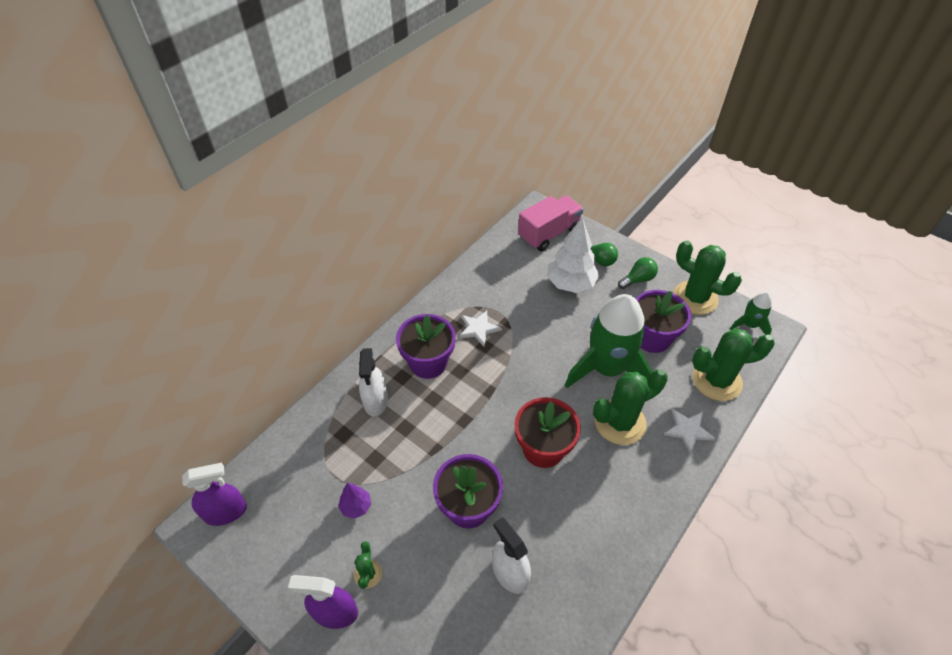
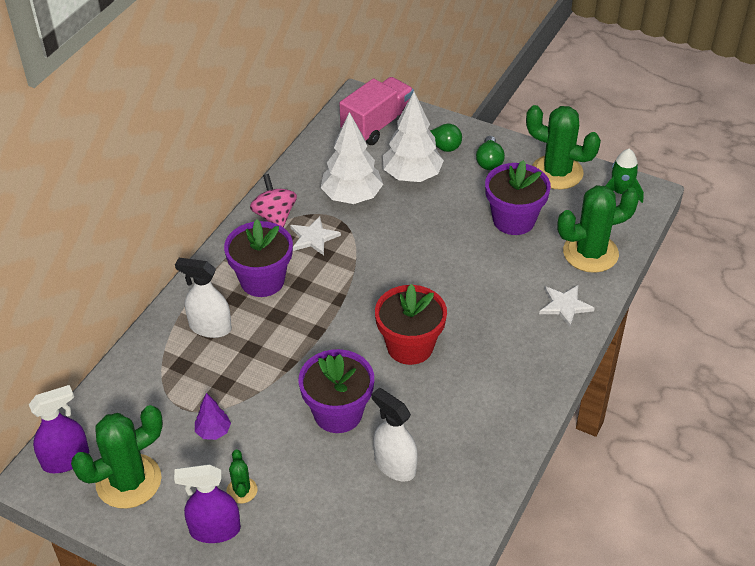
camera: 10 degrees left, 5 degrees down
(375, 401) = (210, 327): white spray bottle -> white spray bottle turned 120 degrees clockwise
(450, 304) = (275, 216): none -> pink spinning top
(517, 295) = (352, 197): none -> white tree
(607, 369) = (468, 258): green rocket -> none
(620, 422) = (490, 309): green cactus -> green cactus (128, 481)
(638, 279) = (489, 161): green light bulb -> green light bulb turned 135 degrees clockwise

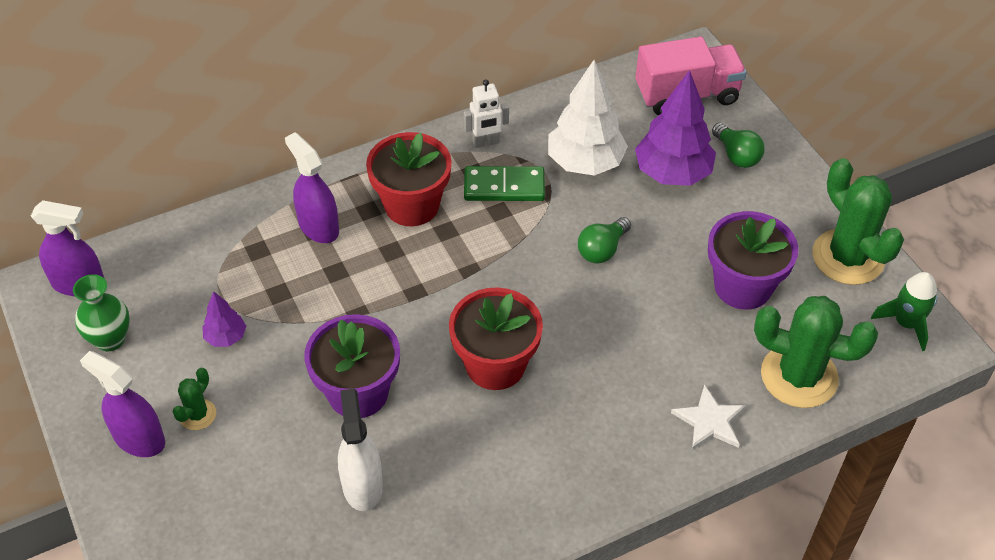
camera: 35 degrees right, 5 degrees up
(128, 481) = (110, 339): green cactus -> green vase
(210, 327) = (318, 227): white spray bottle -> purple spray bottle
(262, 280) = (412, 205): purple flower pot -> red flower pot
(275, 216) = (486, 142): pink spinning top -> white robot
(313, 237) = (504, 187): white star -> green domino
(412, 176) = (672, 173): white tree -> purple tree
(489, 161) = (777, 202): green light bulb -> green light bulb (602, 250)

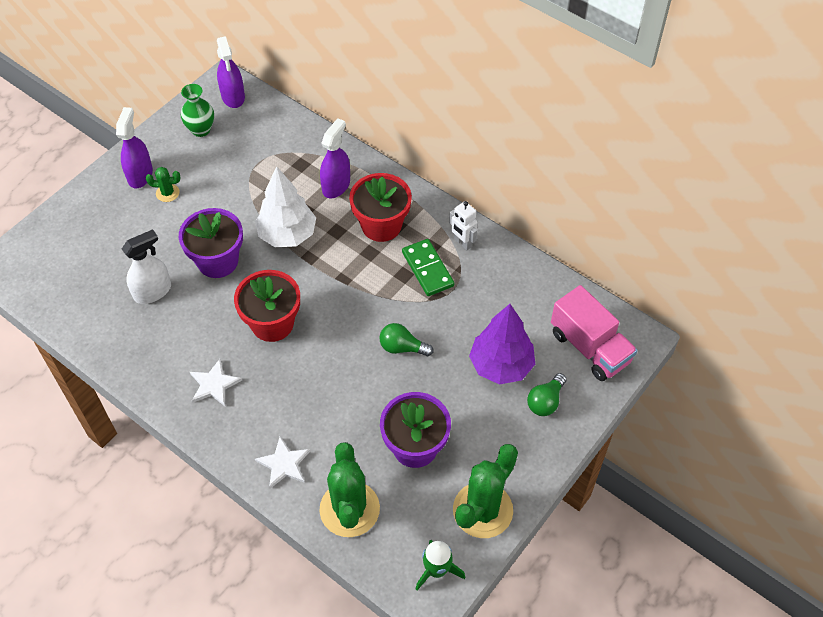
camera: 65 degrees right, 5 degrees up
(226, 337) = (228, 180): purple tree -> none
(555, 459) = (214, 384): none -> white star
(585, 163) = (478, 308): white tree -> white tree (287, 235)

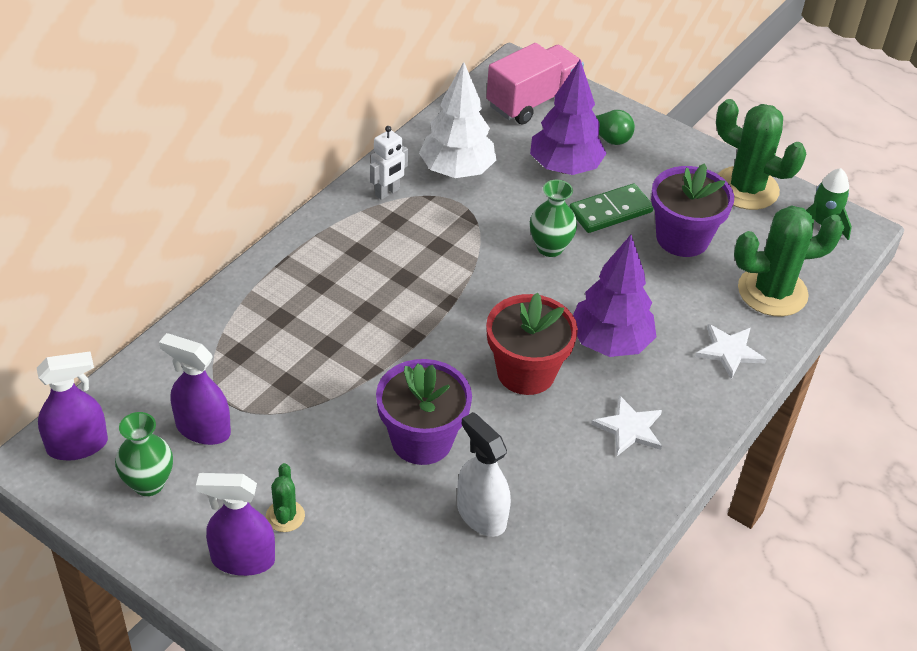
camera: 95 degrees left, 10 degrees down
(287, 235) = (373, 363): white tree -> white tree (457, 171)
(298, 380) = (610, 343): none -> purple tree
(336, 185) = (283, 313): purple spray bottle -> purple spray bottle (203, 429)
(381, 225) = (358, 266): red flower pot -> none
(402, 347) = (550, 248): green light bulb -> green vase
(427, 269) = (430, 224): green domino -> green domino (610, 211)

